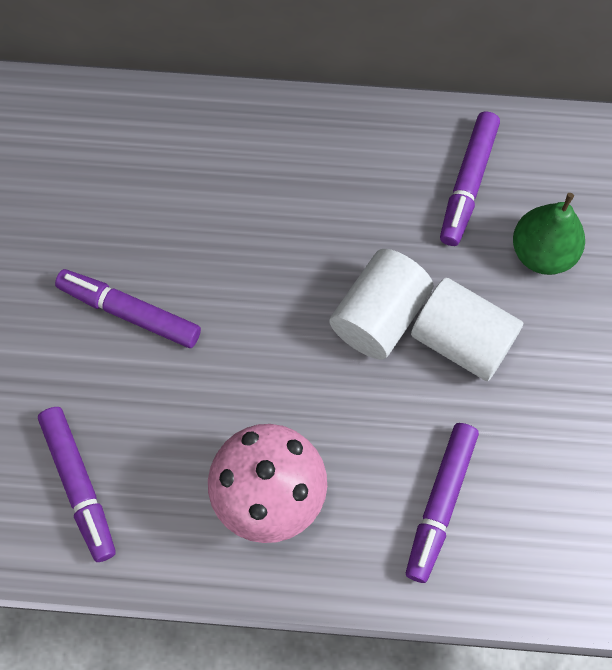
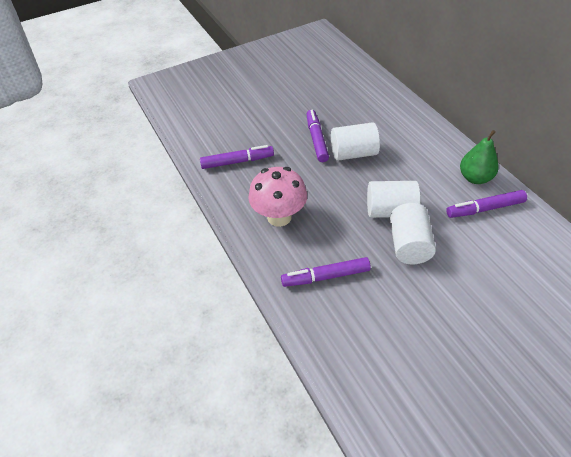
camera: 60 degrees right, 20 degrees down
(79, 485) = (237, 162): purple marker -> purple marker turned 135 degrees counterclockwise
(212, 278) = (353, 153): none -> white cylinder
(542, 253) = (483, 253): green pear -> green pear (475, 178)

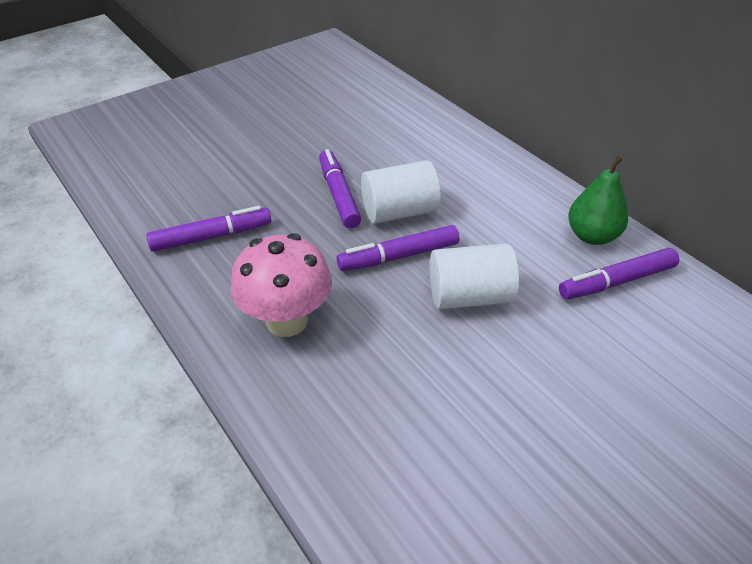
camera: 10 degrees left, 5 degrees down
(325, 276) = (375, 416): purple marker -> purple marker (398, 256)
(409, 245) = (508, 349): white cylinder -> none

